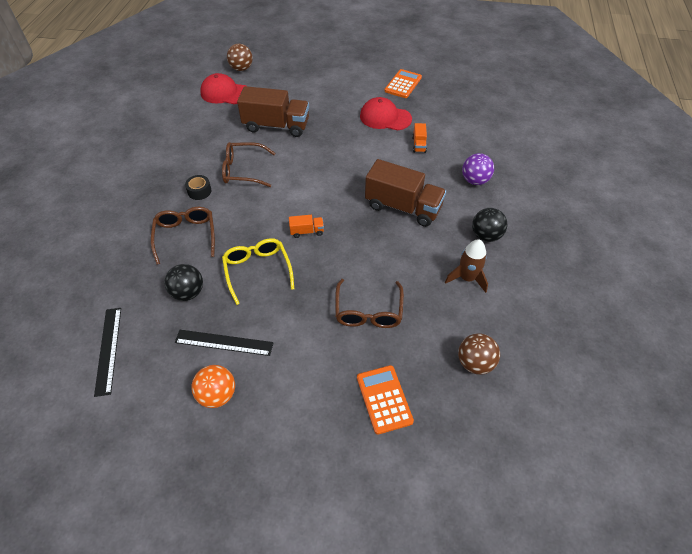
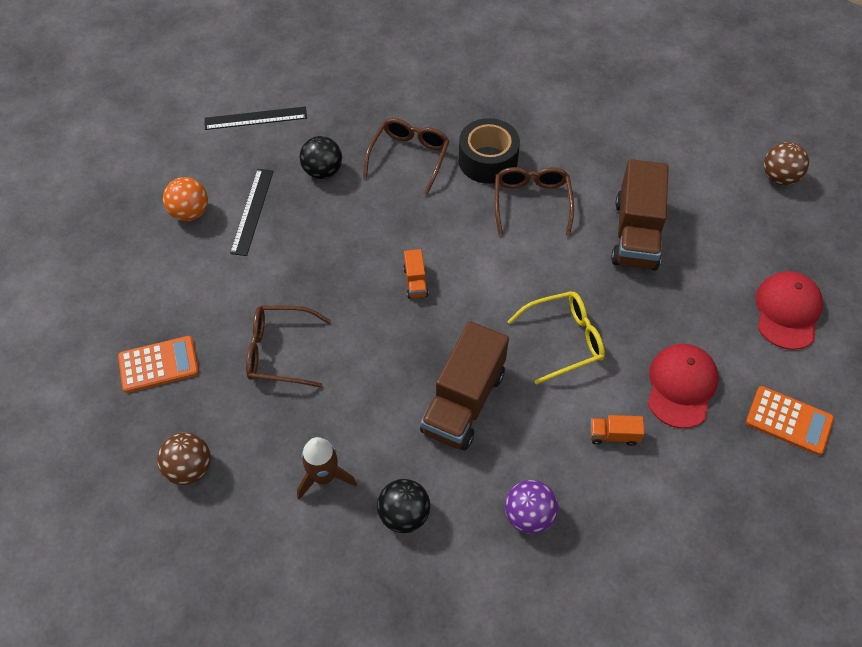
camera: 90 degrees right, 5 degrees up
(186, 236) = (409, 157): brown glasses -> brown glasses turned 60 degrees counterclockwise
(199, 191) = (488, 160): black tape -> black tape, size x1.90
(225, 93) = (708, 163): red cap -> red cap (787, 311)
(257, 271) = (351, 233): yellow glasses -> yellow glasses (564, 340)

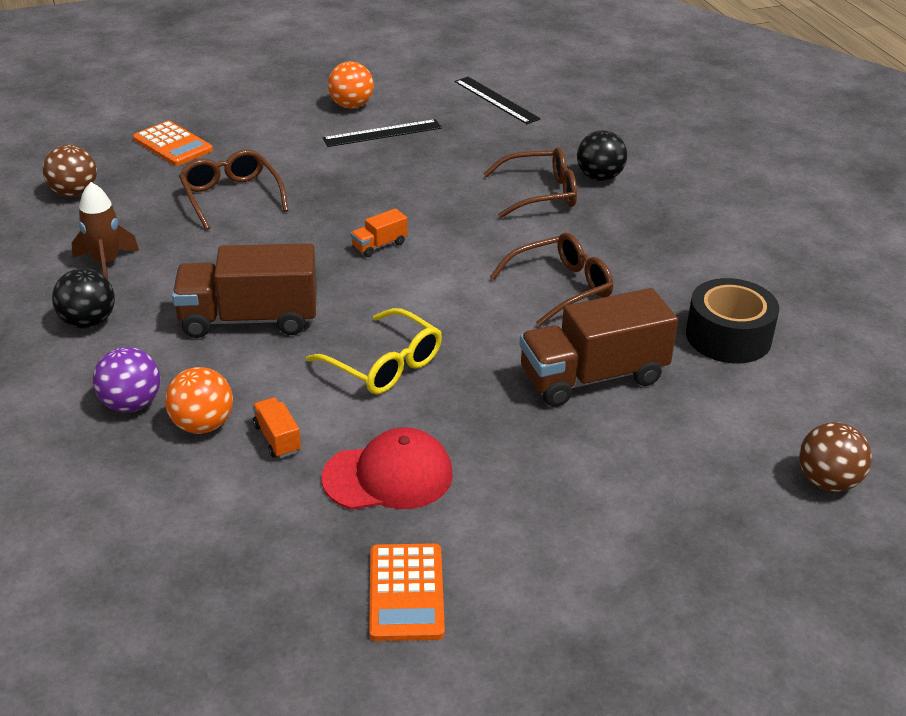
camera: 60 degrees right, 20 degrees down
(323, 171) = (468, 153): black ball -> black ball (599, 177)
(488, 160) = (590, 241): black tape -> black tape (728, 336)
(576, 476) = (202, 425): none -> orange ball
(787, 311) = (592, 547): red cap -> none

